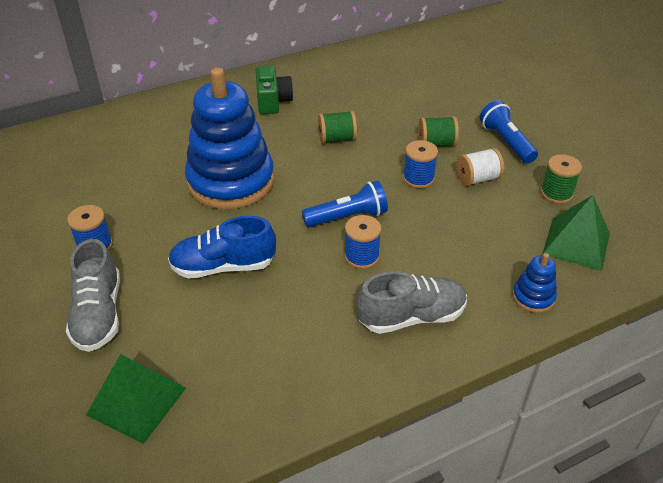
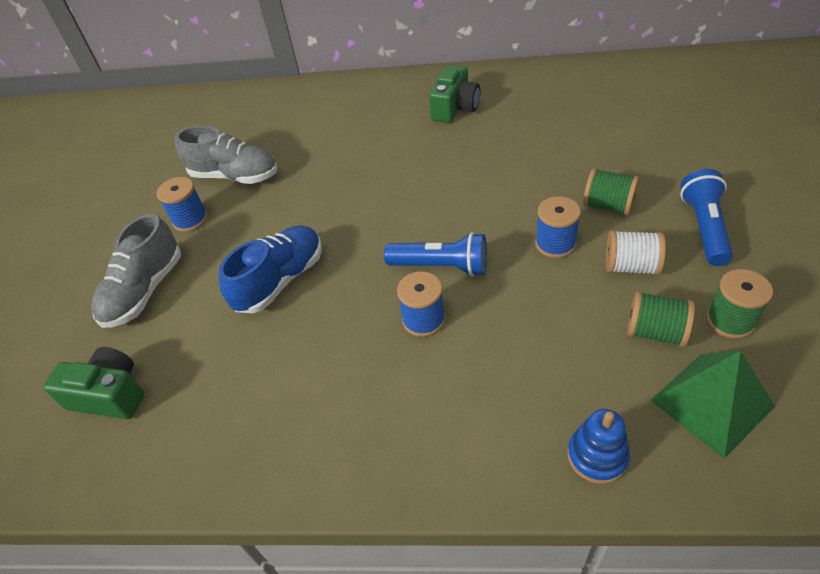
camera: 35 degrees right, 5 degrees up
(136, 401) = (110, 395): green pyramid -> green camera
(223, 266) = (280, 281): blue shoe -> blue shoe turned 105 degrees clockwise
(231, 181) = (352, 188): blue stacking toy -> none
(337, 139) = (493, 169): green spool -> green spool (655, 332)
(411, 317) = (426, 418): grey shoe -> grey shoe (234, 176)

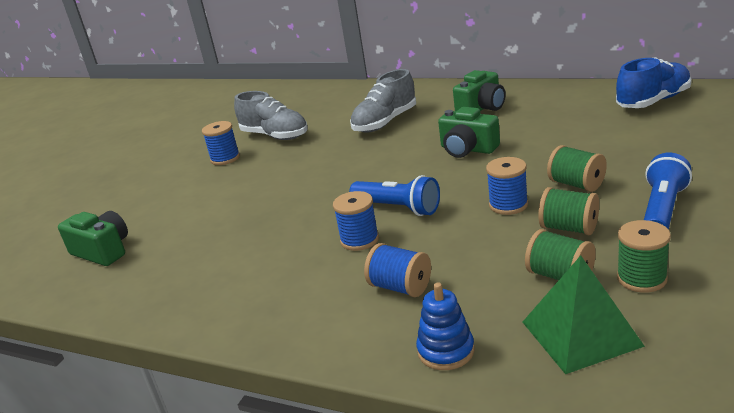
camera: 20 degrees right, 20 degrees down
(144, 291) = (166, 196): grey shoe -> grey shoe (385, 122)
(280, 281) = (265, 202): blue shoe -> blue shoe (653, 101)
(471, 170) = (467, 149): none -> green camera
(504, 379) = (400, 287): none -> blue spool
(630, 266) = (569, 228): white spool -> green spool

